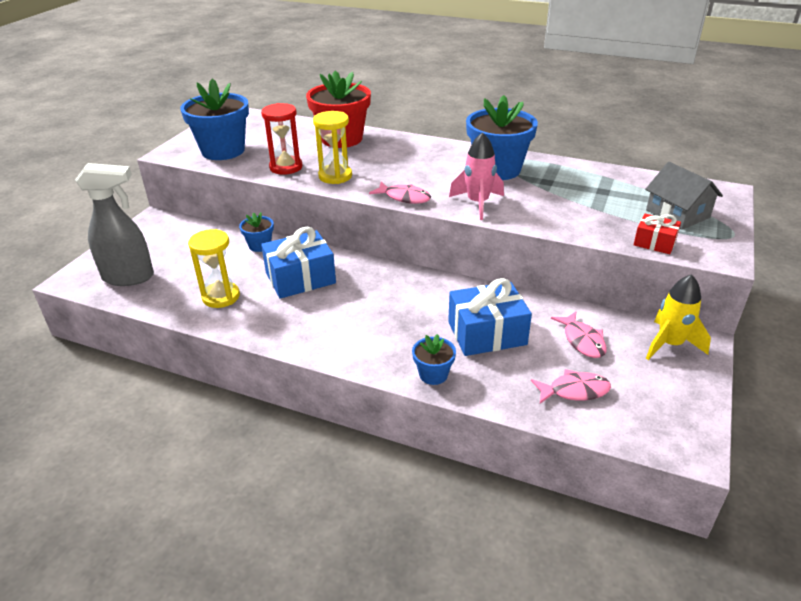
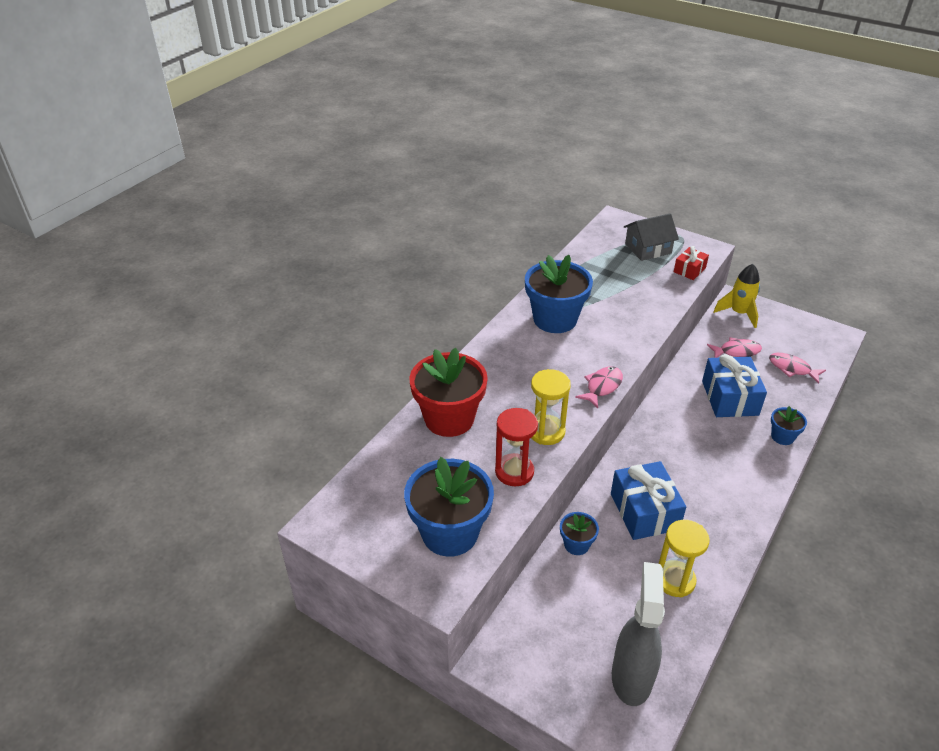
camera: 80 degrees left, 5 degrees up
(477, 203) = (619, 343): pink rocket -> none
(574, 391) = (792, 368): pink fish -> pink fish turned 60 degrees counterclockwise

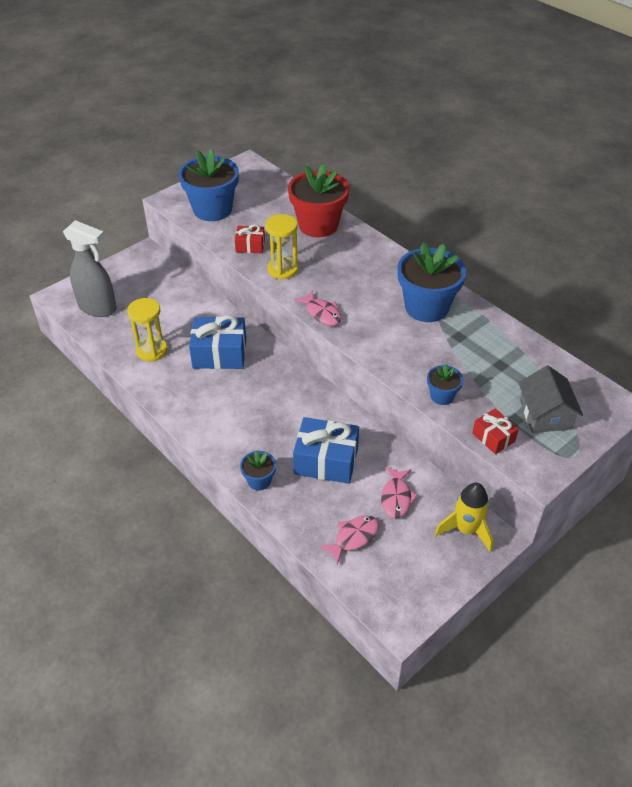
camera: 105 degrees right, 5 degrees up
(514, 472) = (250, 246): red hourglass -> red gift
(576, 544) = (208, 309): blue flower pot -> blue flower pot (442, 396)

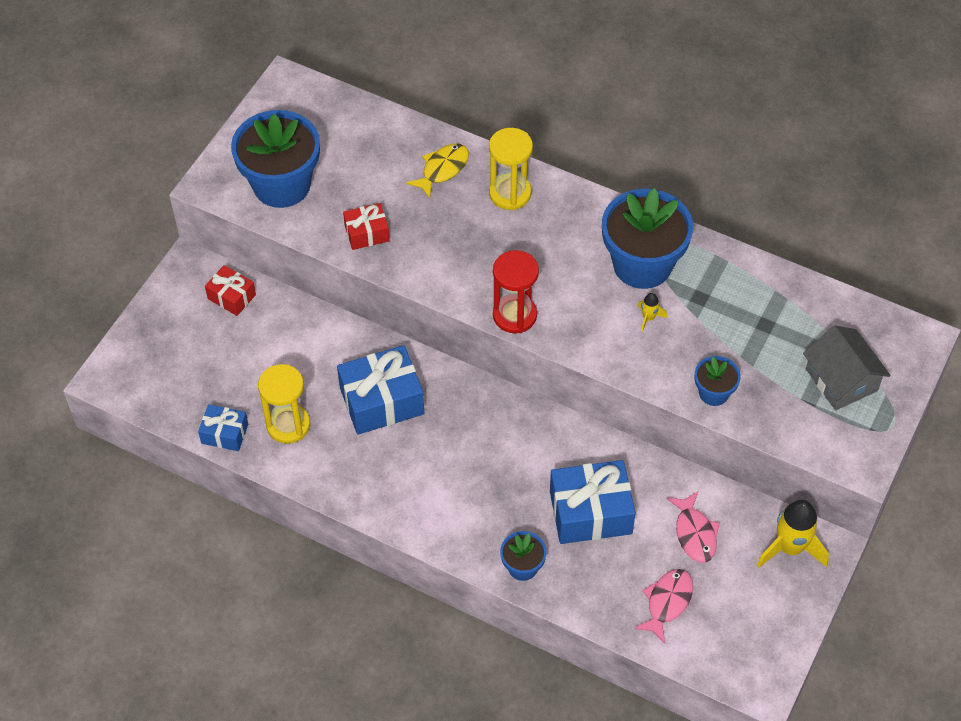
camera: 20 degrees left, 10 degrees up
(98, 308) = (175, 380): grey spray bottle -> none
(109, 344) = (225, 433): none -> blue gift
(283, 269) = (430, 260): yellow hourglass -> yellow hourglass (510, 193)
(318, 225) = (442, 169): red flower pot -> yellow fish
(322, 313) = (514, 315): pink fish -> red hourglass
(415, 339) = (648, 318): none -> yellow rocket
(493, 437) = (794, 431): red gift -> red gift (231, 297)

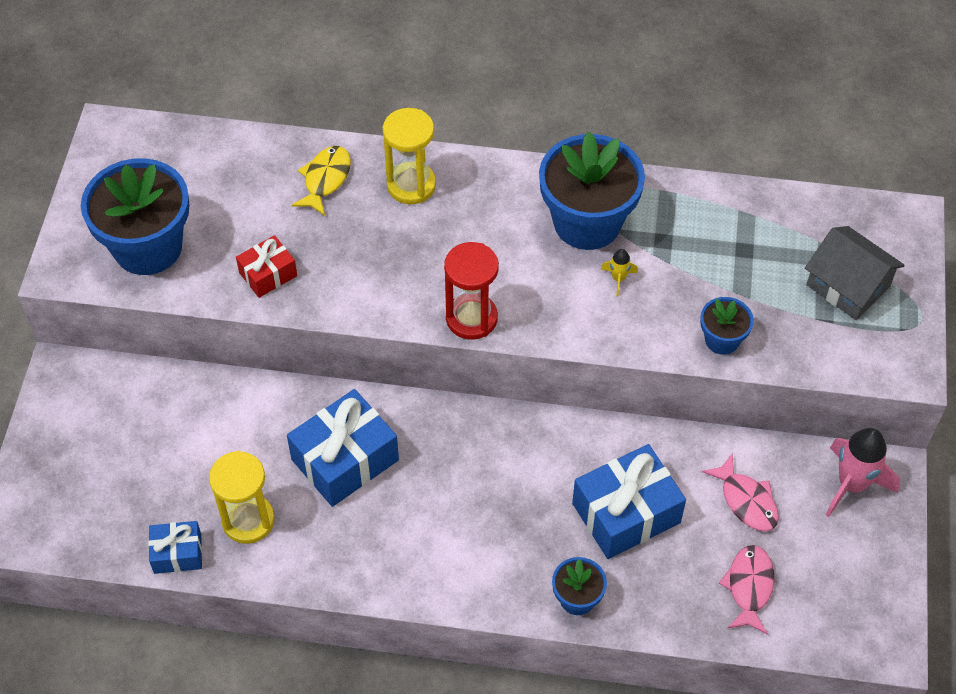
camera: 20 degrees left, 0 degrees up
(231, 297) = (125, 392): red gift -> none
(790, 548) = (852, 484): yellow rocket -> pink rocket

